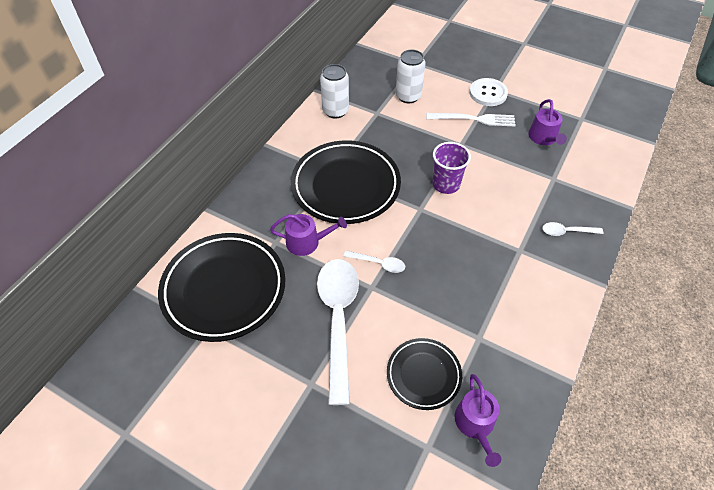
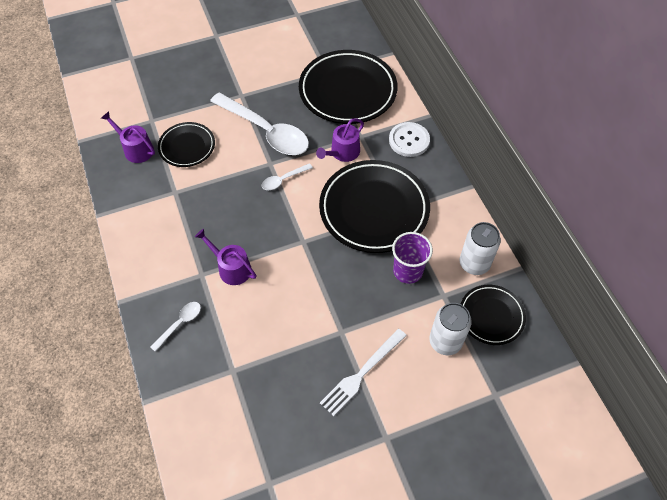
camera: 130 degrees right, 5 degrees up
(367, 86) = (491, 316): none -> black plate
(446, 184) = (309, 279): purple cup -> purple cup (408, 271)
(488, 93) = (386, 424): white button -> white button (409, 140)
(543, 138) = (281, 414): purple watering can -> purple watering can (231, 268)

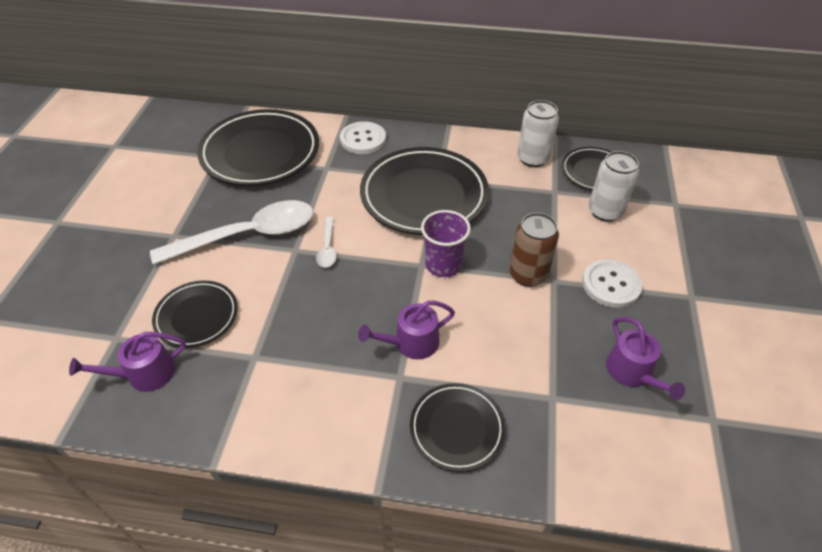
camera: 60 degrees left, 10 degrees down
(180, 323) = (457, 428): white spoon -> black plate
(336, 312) = (528, 274): none -> brown can
(342, 152) = (334, 188): purple watering can -> purple watering can (632, 372)
(362, 373) = (611, 284): white fork -> white button
(408, 271) = (512, 203): purple cup -> purple cup (443, 265)

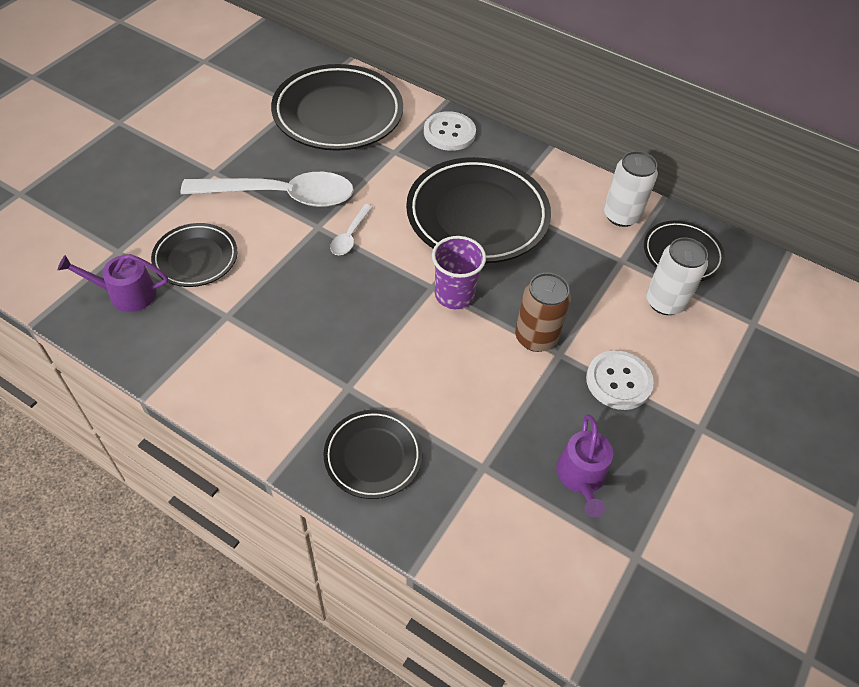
camera: 20 degrees right, 5 degrees up
(411, 343) = (377, 360): purple watering can -> none

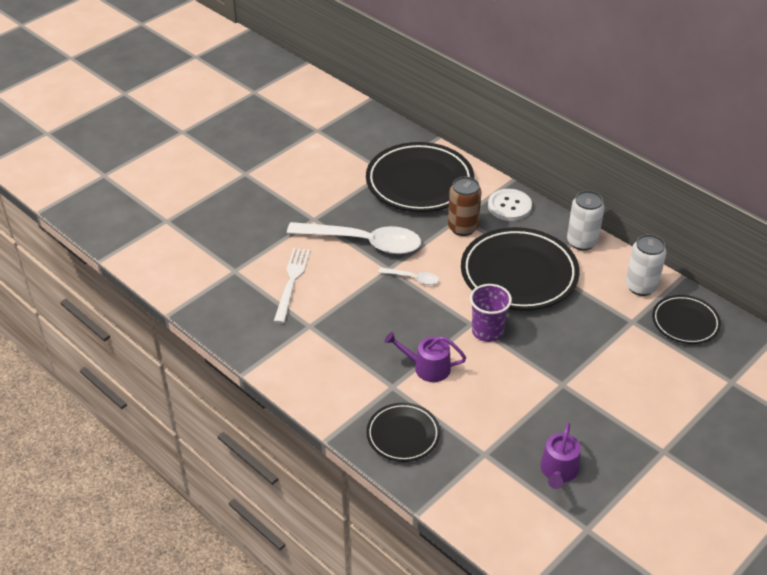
camera: 15 degrees right, 10 degrees down
(126, 294) = (238, 301): purple watering can -> purple watering can (427, 367)
(196, 258) = (292, 282): black plate -> white fork
(350, 236) = (413, 278): white spoon -> white spoon turned 105 degrees counterclockwise
(536, 337) = (546, 370): brown can -> brown can (463, 227)
(618, 381) = (605, 409): white button -> none
(665, 302) = (660, 357): white can -> white can (582, 242)

